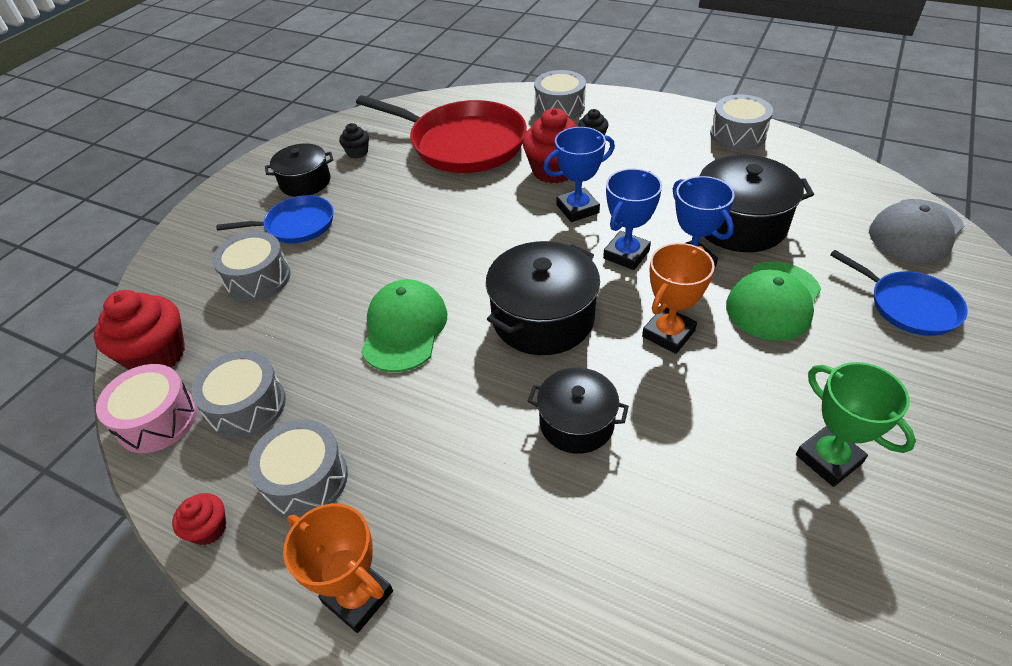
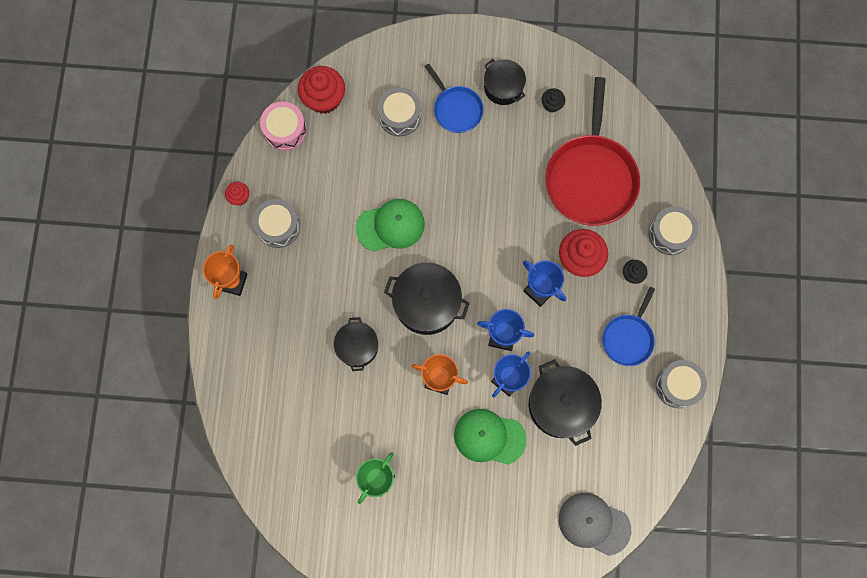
camera: 65 degrees right, 30 degrees up
(247, 406) = (308, 171): grey drum -> none
(909, 306) = (513, 519): blue pan -> blue pan (628, 338)

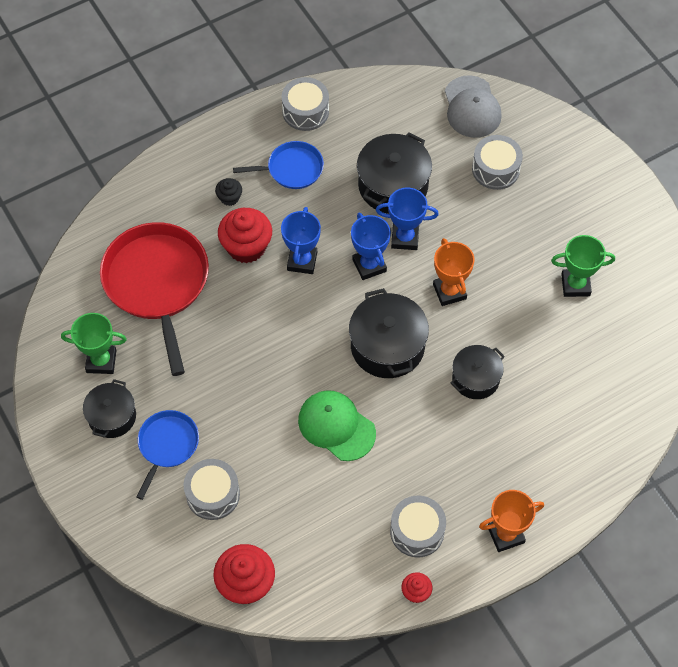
camera: 125 degrees left, 15 degrees down
(285, 130) = (310, 598): pink drum -> none
(489, 437) = (466, 222): green cap -> none
(551, 104) = (101, 361): black cupcake -> green trophy
(591, 178) = (157, 283): red pan -> red pan turned 75 degrees counterclockwise
(670, 234) = (167, 190): grey drum -> grey drum (495, 169)

